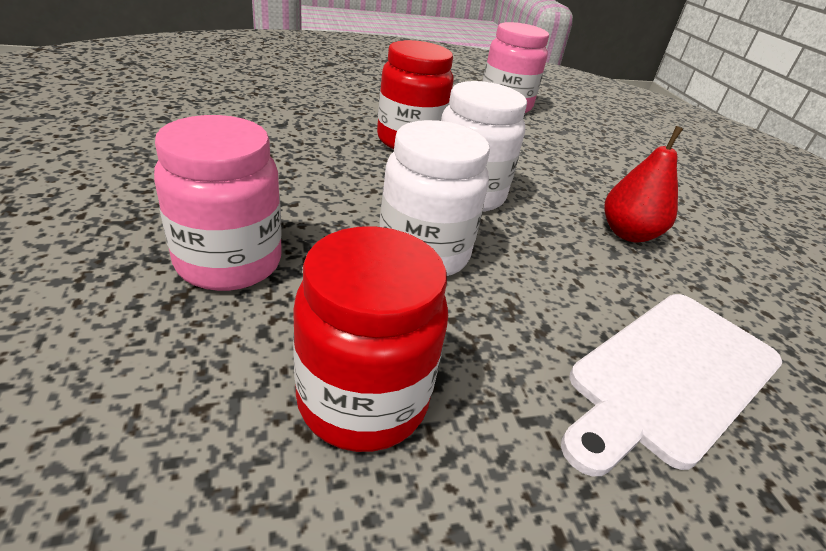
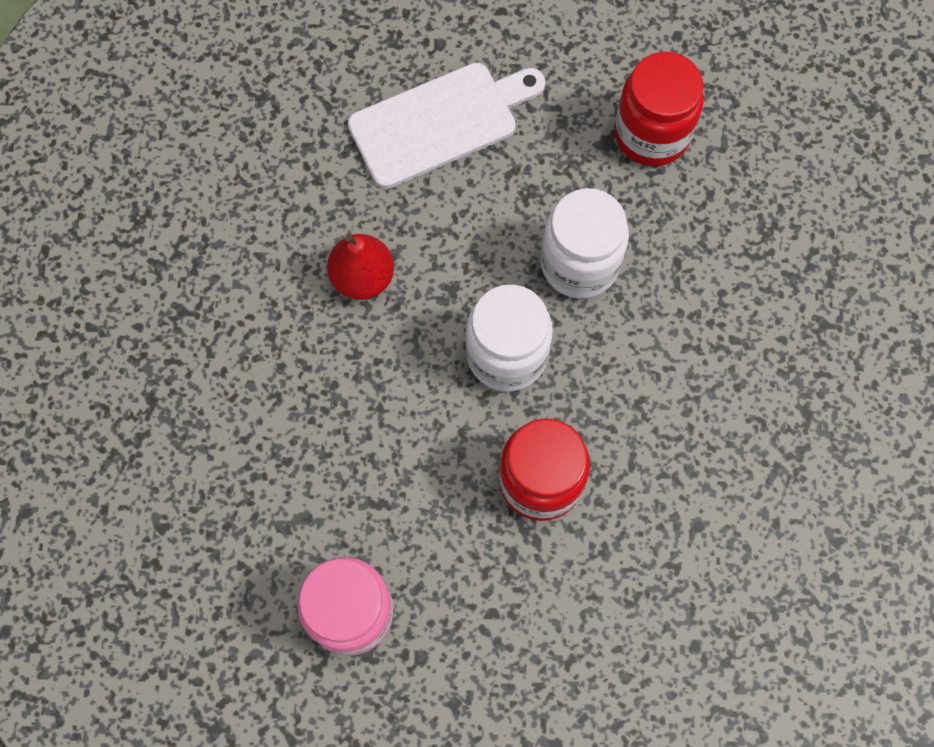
camera: 160 degrees left, 35 degrees up
(229, 262) = (737, 265): pink jar -> none

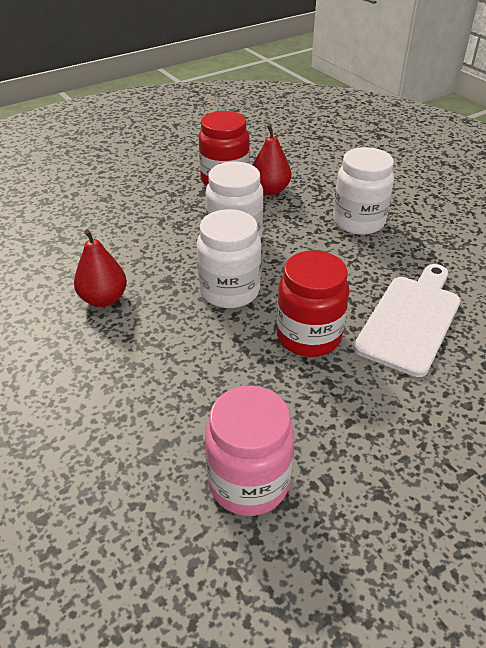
camera: 35 degrees left, 30 degrees down
(440, 122) = (100, 219): white cutting board -> white cutting board (411, 320)
(697, 194) = (270, 190): none -> red pear
(761, 333) = (358, 221): none -> white jar

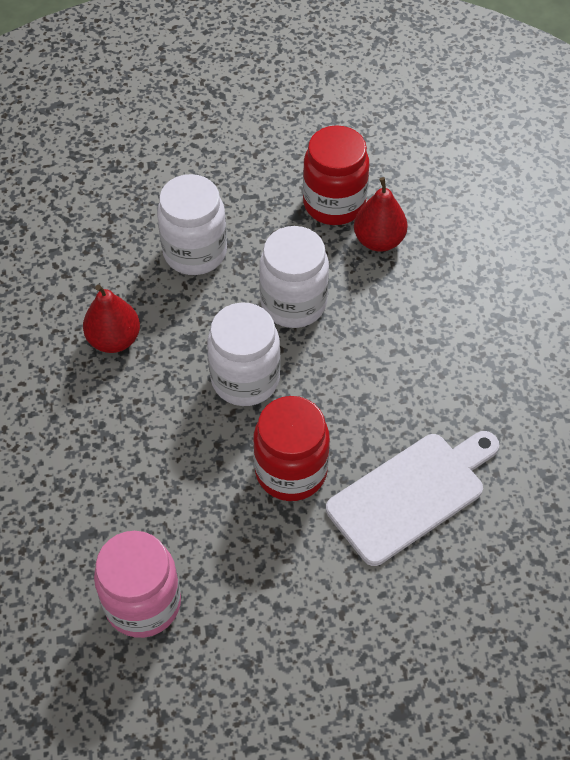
camera: 25 degrees right, 15 degrees up
(358, 221) = (452, 332): white jar -> white jar (195, 252)

